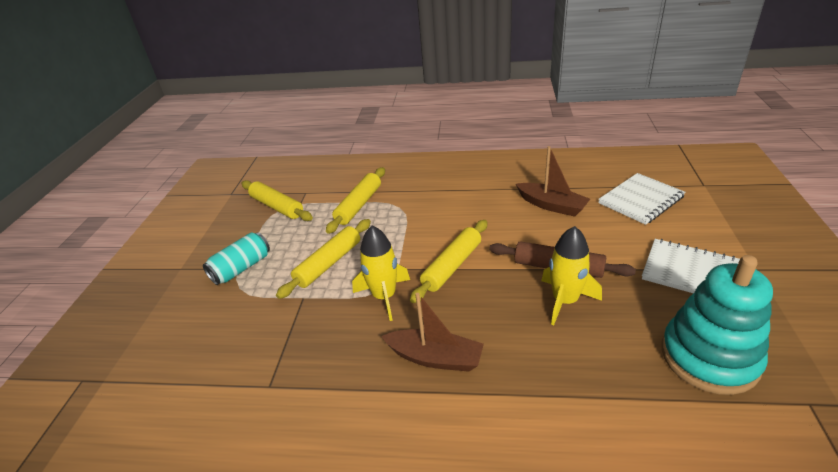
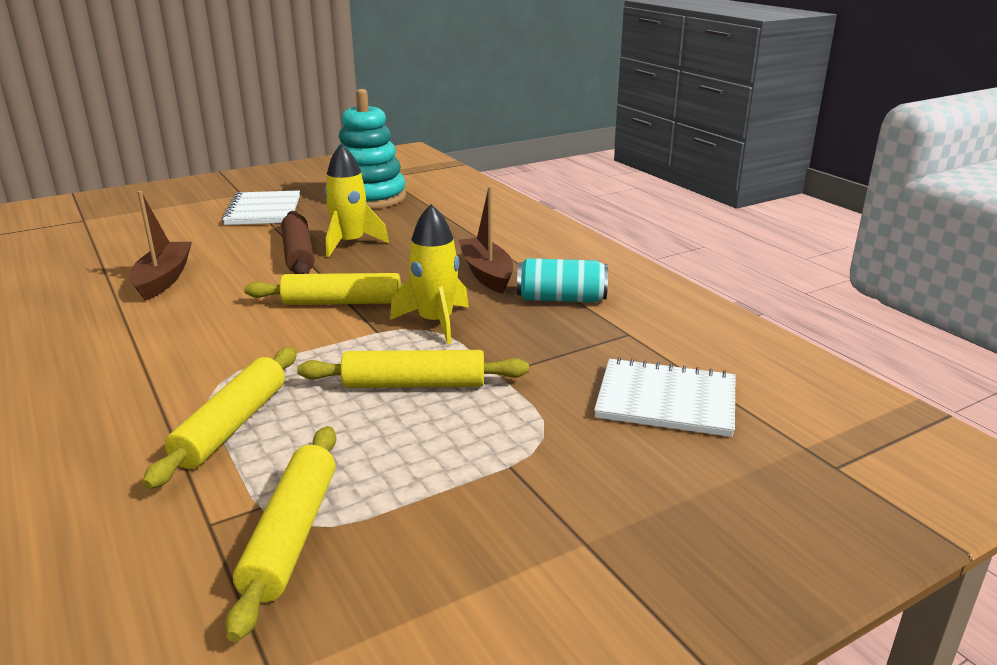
camera: 130 degrees left, 10 degrees down
(241, 268) = (505, 462): turquoise can -> turquoise can (561, 299)
(359, 205) = (232, 425): yellow rolling pin -> yellow rolling pin turned 60 degrees counterclockwise
(641, 200) = (131, 240): white notebook -> white notebook (666, 400)

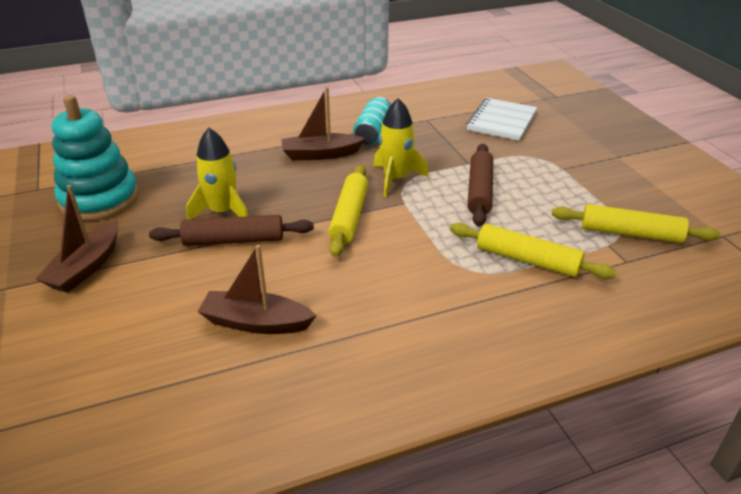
camera: 80 degrees left, 10 degrees up
(263, 211) = (86, 267): white notebook -> brown boat
(414, 384) = (480, 191): yellow rolling pin -> brown rolling pin

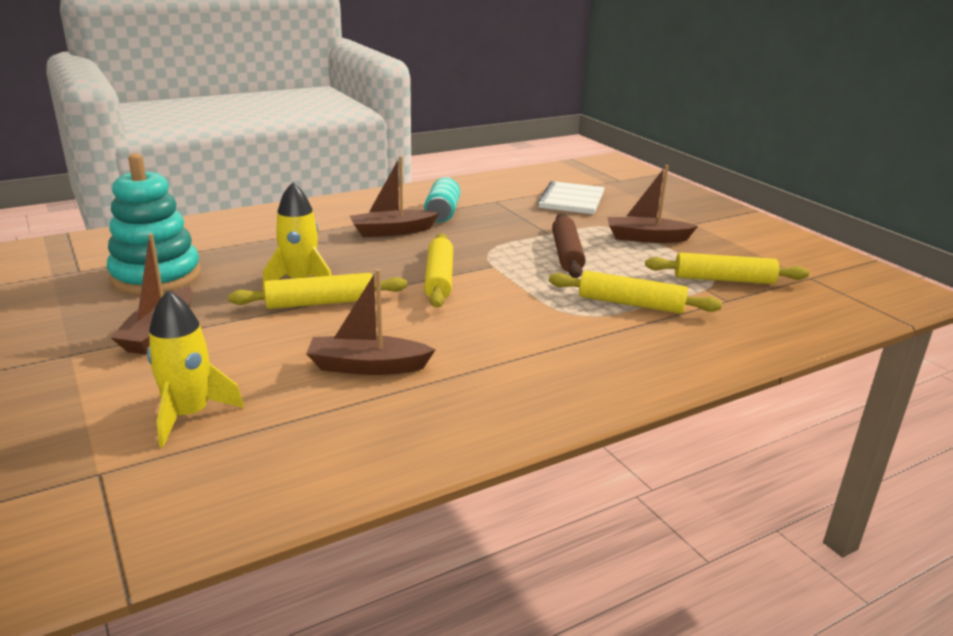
camera: 10 degrees left, 10 degrees down
(234, 240) = (320, 303): brown rolling pin -> yellow rolling pin
(395, 179) = (478, 248): yellow rocket -> yellow rocket (189, 415)
(564, 174) = (646, 238): none -> brown boat

